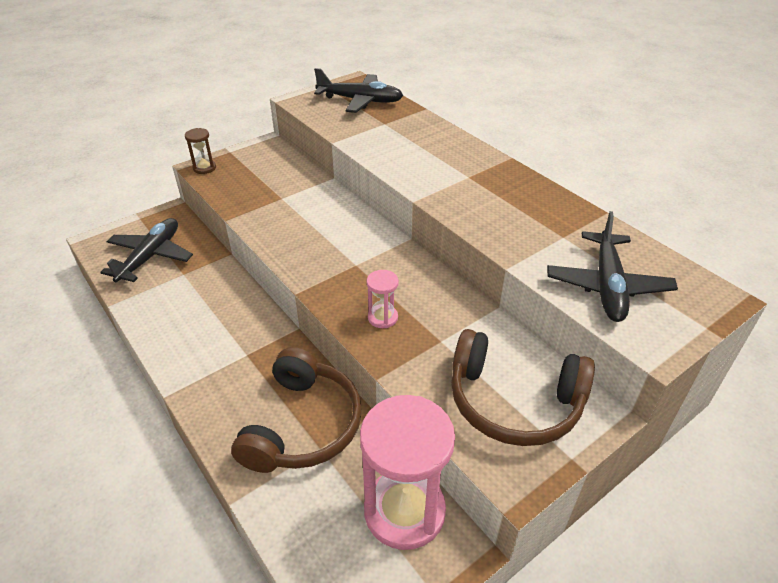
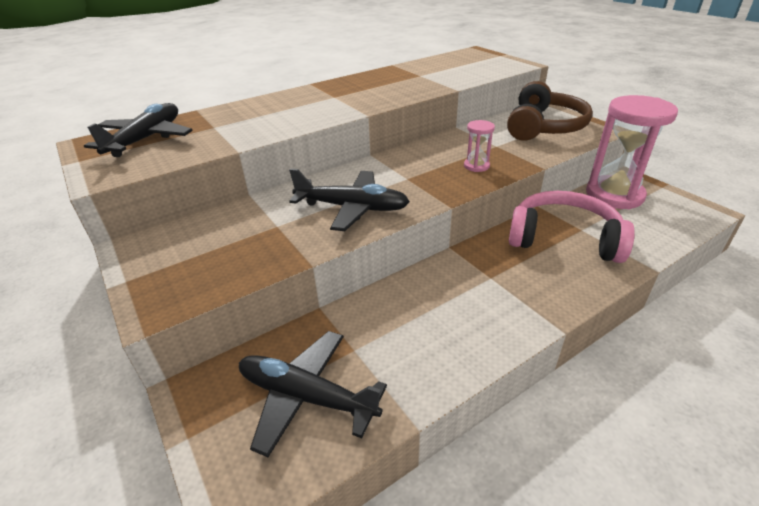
camera: 85 degrees left, 5 degrees down
(204, 168) = (160, 302): brown hourglass -> none
(303, 425) = (563, 238): brown headphones -> pink headphones
(607, 286) = (470, 69): black plane -> black plane (352, 208)

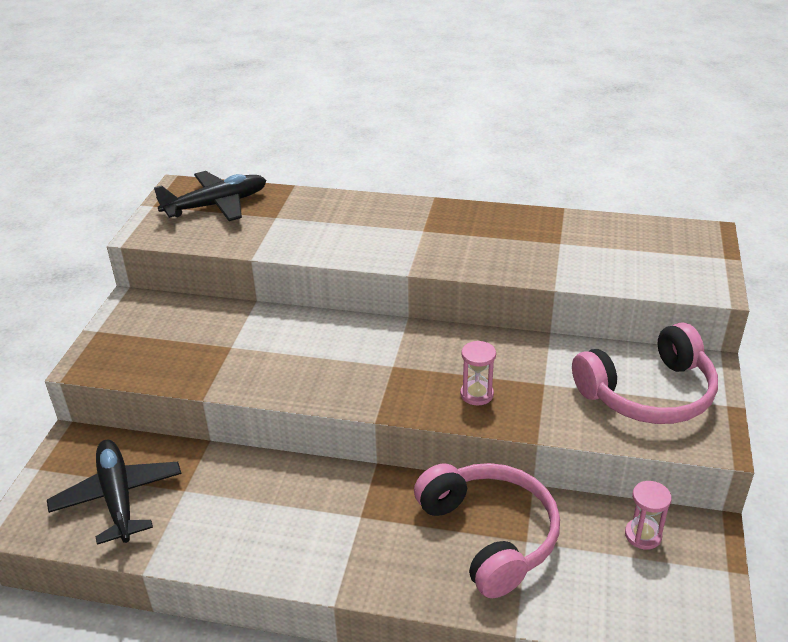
camera: 45 degrees right, 0 degrees up
(352, 208) = (302, 367): black plane -> none
(544, 127) = (648, 393): brown headphones -> pink headphones
(614, 195) = (643, 535): pink hourglass -> pink hourglass, size x0.44

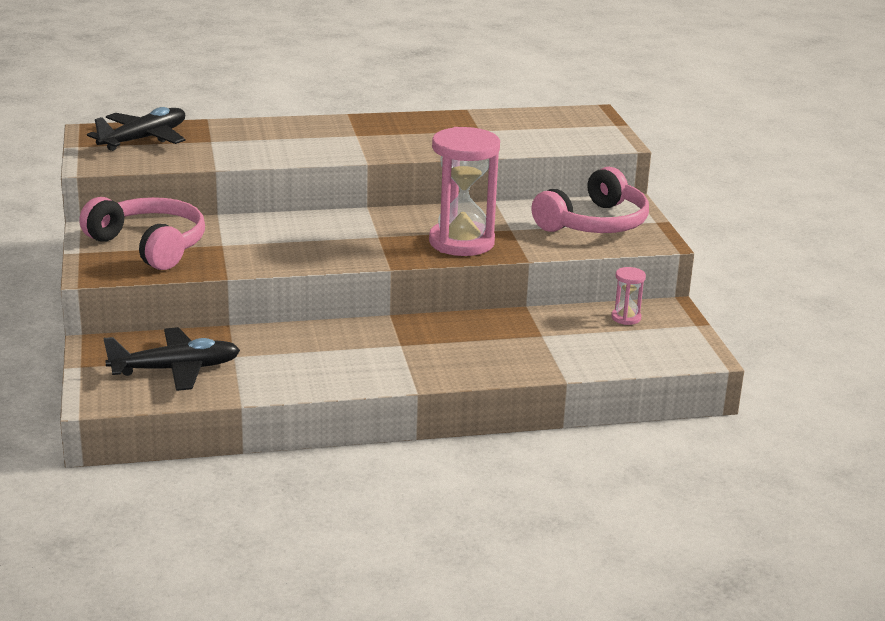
camera: 25 degrees left, 10 degrees down
(118, 497) = (176, 369): black plane -> black plane turned 120 degrees clockwise
(476, 394) = (461, 242): pink hourglass -> pink hourglass, size x2.26
(490, 535) = (512, 337): pink headphones -> pink headphones (150, 245)

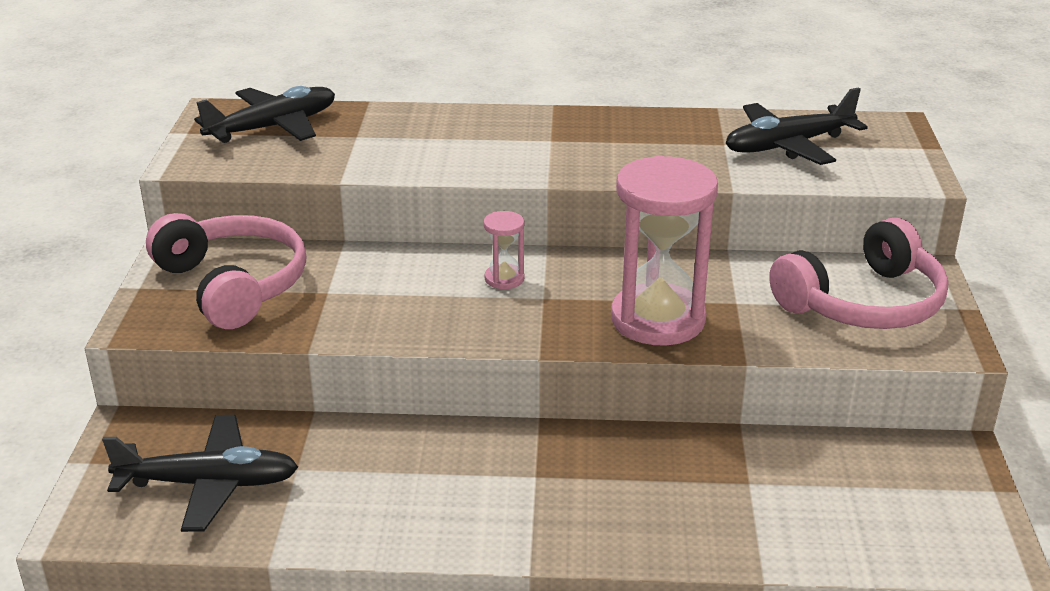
camera: 15 degrees right, 5 degrees up
(524, 129) = (788, 146): none -> black plane
(626, 318) = (886, 463): pink hourglass -> pink hourglass (504, 279)

